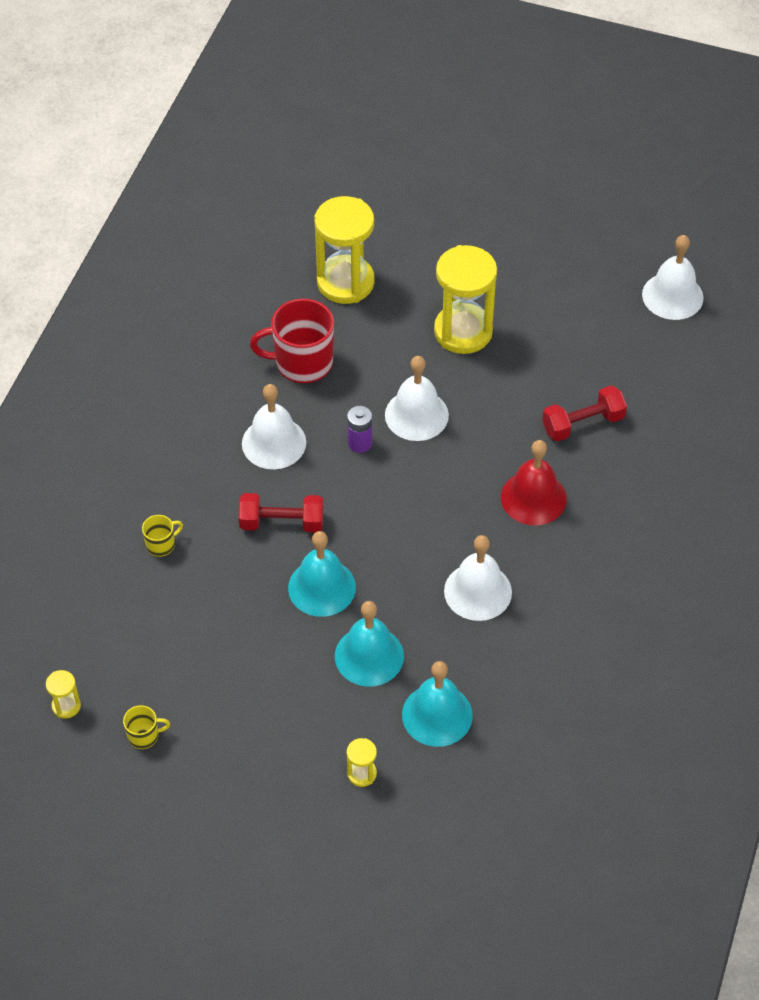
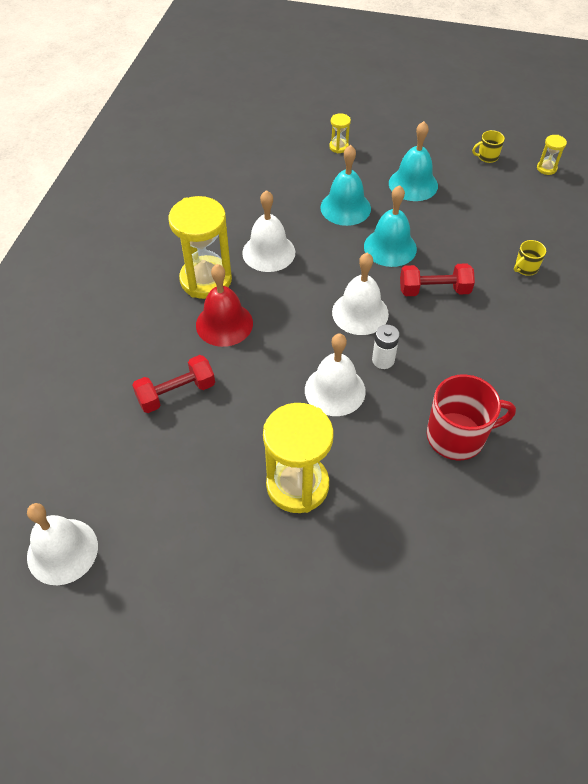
camera: 175 degrees right, 0 degrees up
(274, 443) = (461, 355): white bell -> white bell (360, 313)
(345, 282) = (435, 539): yellow hourglass -> yellow hourglass (206, 280)
(360, 443) = (383, 360): purple battery -> white battery
(437, 715) = (292, 178): turquoise bell -> turquoise bell (413, 184)

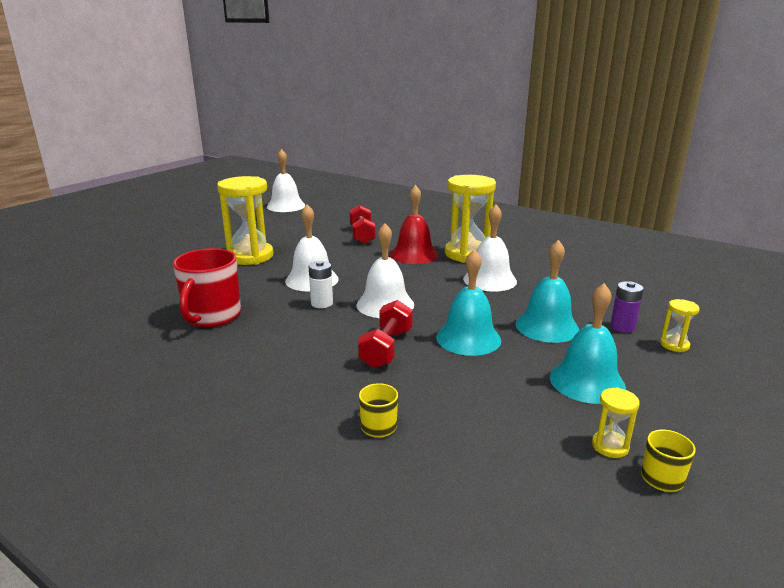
camera: 110 degrees right, 30 degrees down
(324, 170) = (622, 327): none -> purple battery
(546, 168) = (624, 552): yellow hourglass -> yellow hourglass (610, 446)

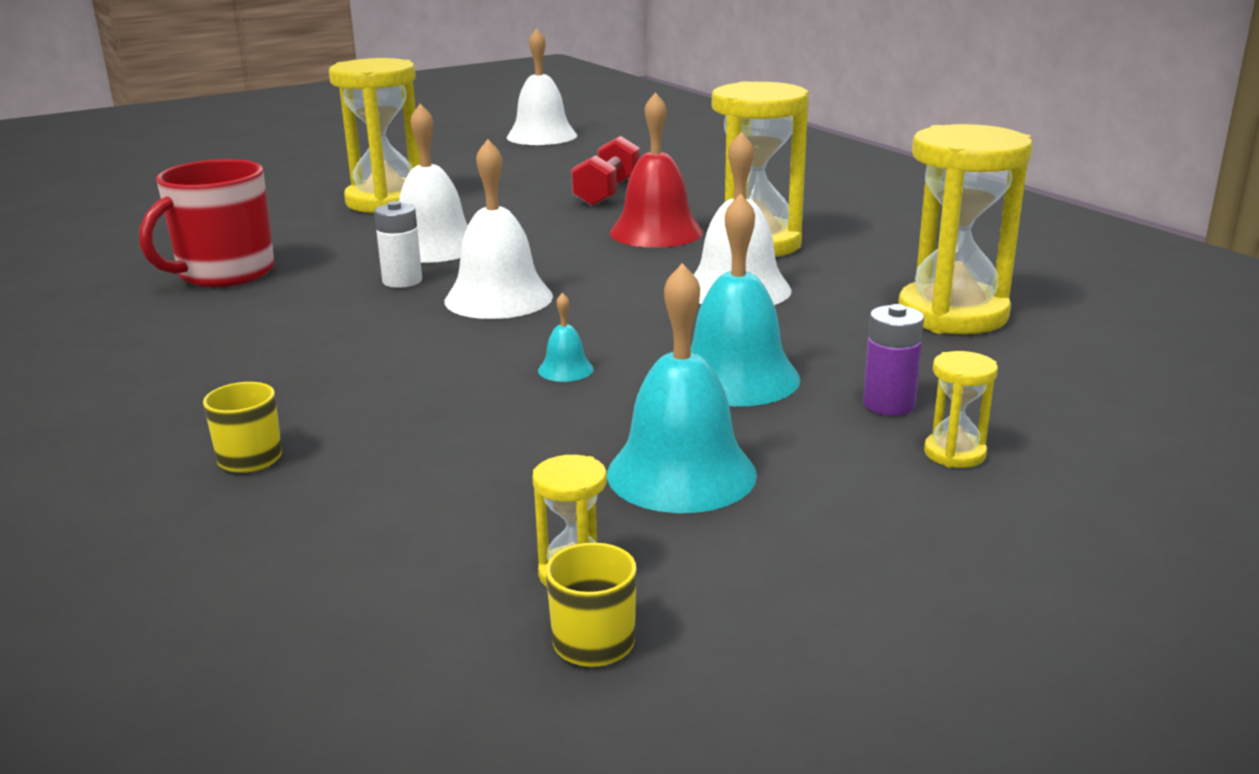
camera: 25 degrees right, 0 degrees up
(386, 348) = (411, 359): red dumbbell -> none
(468, 338) = (565, 369): turquoise bell -> turquoise bell, size x0.44
(591, 277) = (952, 314): none -> yellow hourglass

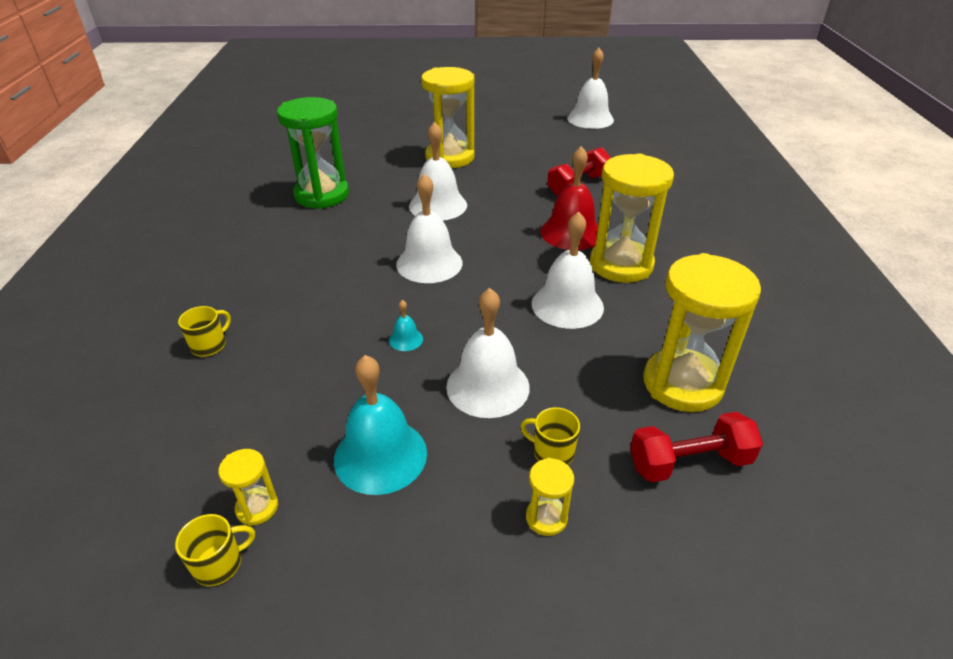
camera: 30 degrees right, 15 degrees up
(224, 273) = (322, 195): red mug -> green hourglass
(402, 281) = (396, 231): white battery -> none
(735, 377) = (488, 386): turquoise bell -> white bell
(889, 405) = (552, 452): purple battery -> yellow mug
(1039, 367) = (689, 462): none -> red dumbbell

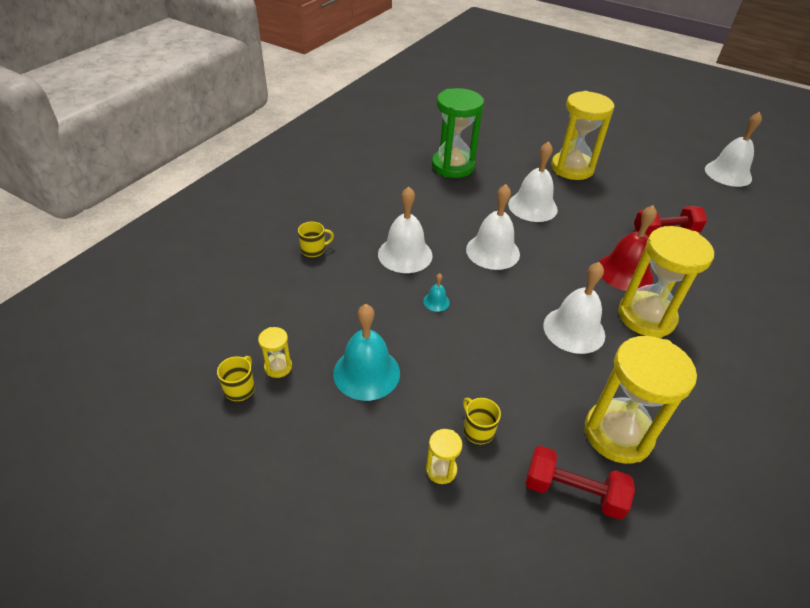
camera: 30 degrees right, 5 degrees up
(219, 564) = (240, 388): yellow mug -> yellow mug turned 75 degrees counterclockwise
(488, 386) = (468, 362): white bell -> white bell (405, 254)

